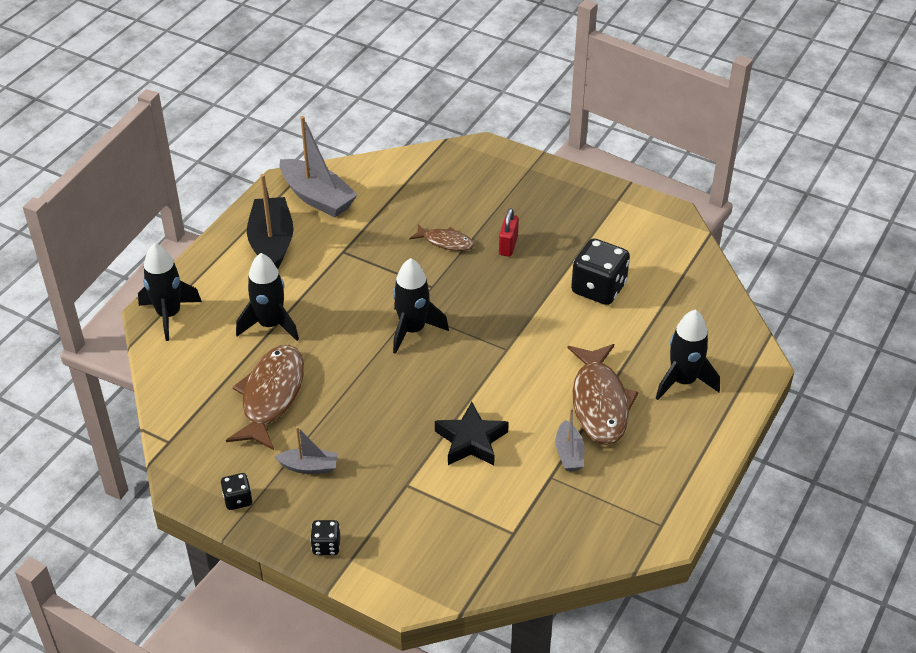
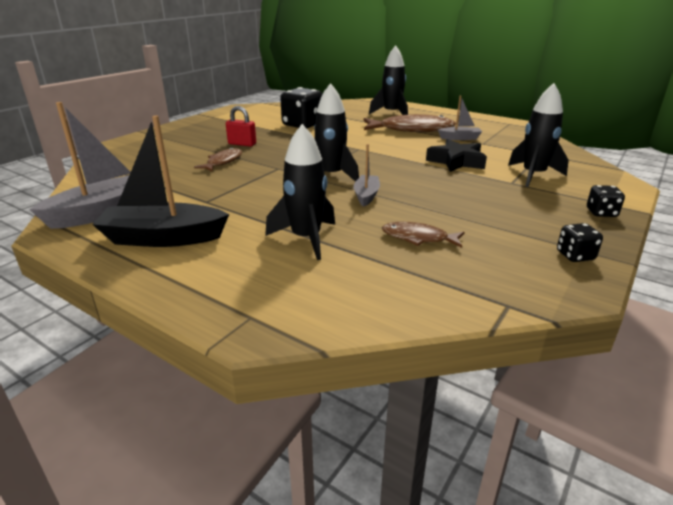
camera: 85 degrees left, 15 degrees down
(169, 315) = (264, 312): black rocket -> black rocket (533, 175)
(271, 396) = (418, 238): brown fish -> brown fish, size x0.54
(309, 467) = (511, 219): grey boat -> grey boat (366, 196)

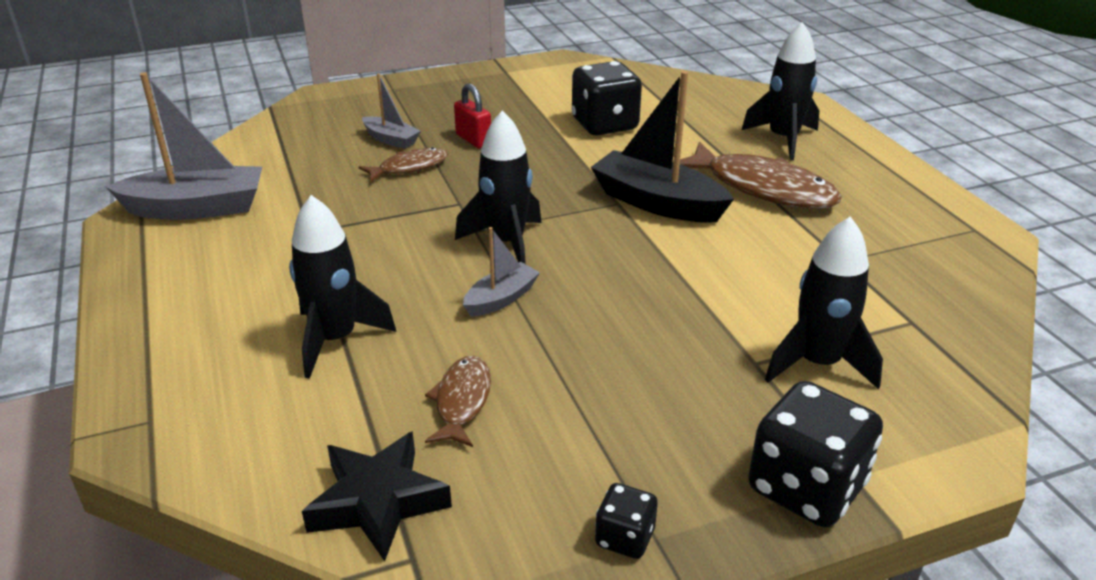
camera: 35 degrees right, 5 degrees up
(163, 238) = (204, 272): black boat -> black boat (657, 203)
(418, 238) = (462, 401): brown fish -> brown fish turned 45 degrees clockwise
(456, 161) = (731, 284): black star -> black star (378, 502)
(460, 138) = (818, 234): grey boat -> grey boat (391, 139)
(601, 213) = (806, 488): black dice -> black dice, size x1.99

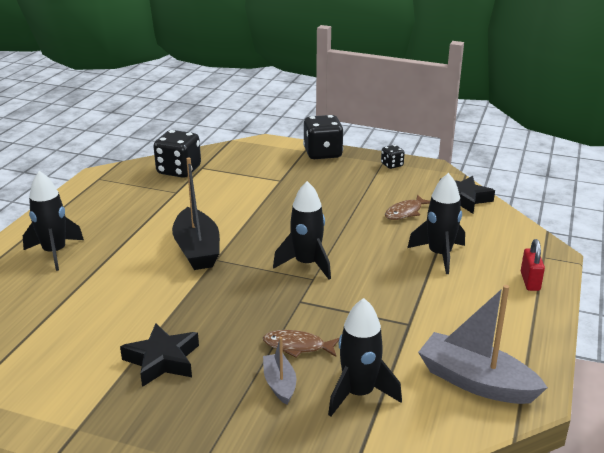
camera: 140 degrees left, 5 degrees down
(473, 140) = (223, 350): red padlock -> red padlock (530, 281)
(501, 299) = (344, 240): grey boat -> none
(514, 116) = (162, 360): none -> black star
(604, 125) = (121, 317): black dice -> black dice (179, 170)
(762, 188) = (133, 233): brown fish -> none
(817, 363) = (260, 172): black rocket -> black rocket (358, 394)

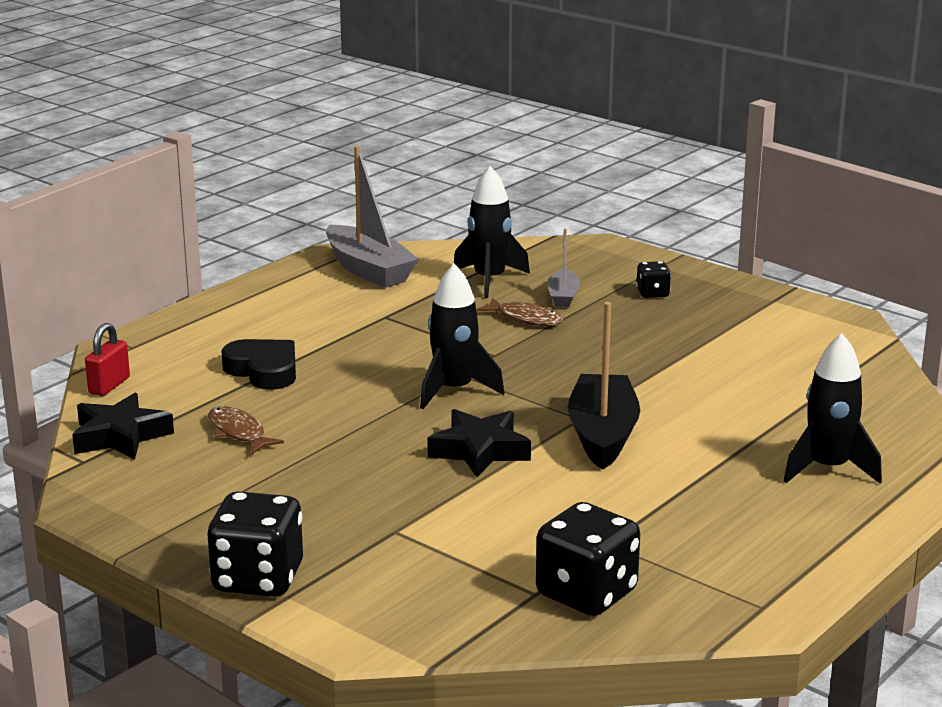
camera: 160 degrees left, 5 degrees down
(162, 360) = (681, 331): black star -> black star (479, 450)
(392, 165) = (152, 523): black dice -> black dice (652, 293)
(405, 212) = (238, 432): brown fish -> brown fish turned 105 degrees counterclockwise
(439, 255) = (263, 370): black rocket -> black heart
(530, 281) = (192, 327): red padlock -> red padlock (109, 386)

